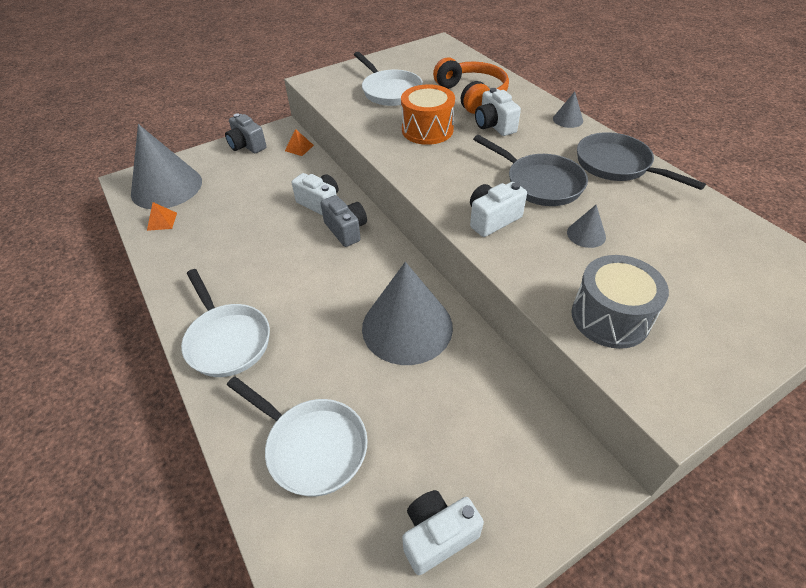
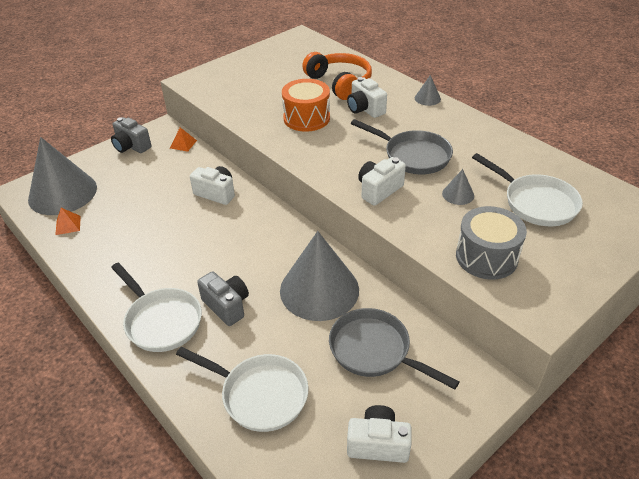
camera: 10 degrees left, 5 degrees down
(346, 230) = (246, 214): grey camera -> grey camera (227, 306)
(390, 91) = (264, 85): white pan -> white pan (536, 203)
(437, 535) = (378, 444): white camera -> white camera turned 45 degrees clockwise
(617, 165) = (474, 135): grey pan -> grey pan (374, 350)

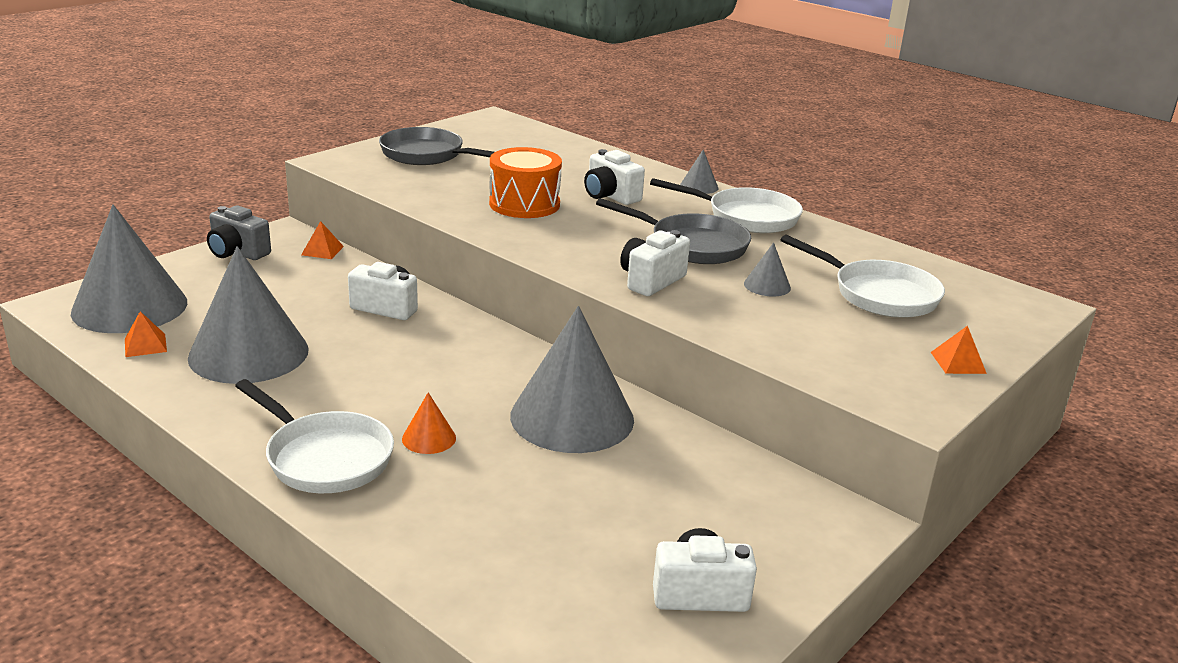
camera: 10 degrees left, 15 degrees down
(127, 232) = (248, 353): none -> grey cone
(227, 306) = (429, 438): grey camera -> orange cone
(260, 394) = (502, 541): white pan -> white pan (746, 217)
(340, 83) = (566, 168): orange headphones -> none
(374, 350) = (671, 485): grey pan -> grey pan (427, 155)
(486, 257) = (823, 350): grey drum -> none
(581, 270) = (958, 362): none -> orange pyramid

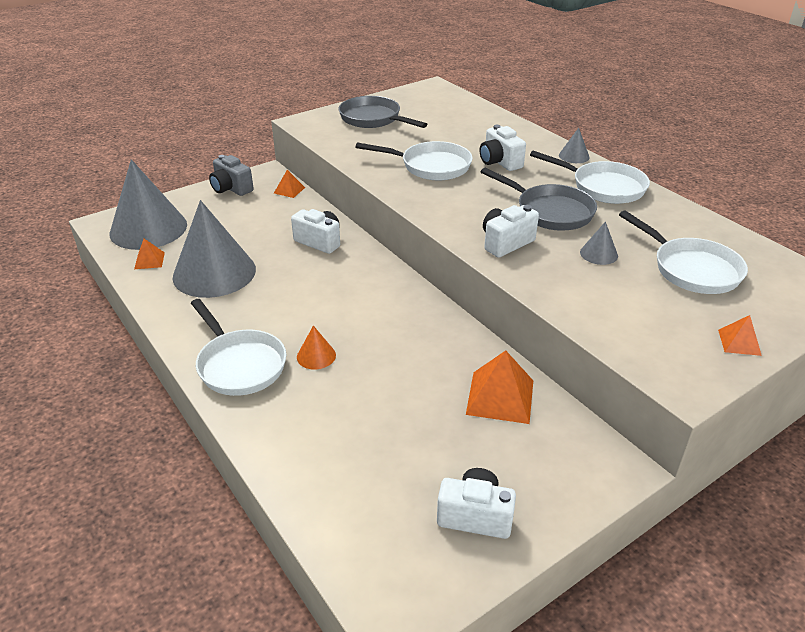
camera: 15 degrees right, 10 degrees up
(524, 204) = (431, 166): orange drum -> white pan
(572, 417) = (425, 348): grey cone -> none
(685, 461) = (500, 397): none -> orange pyramid

